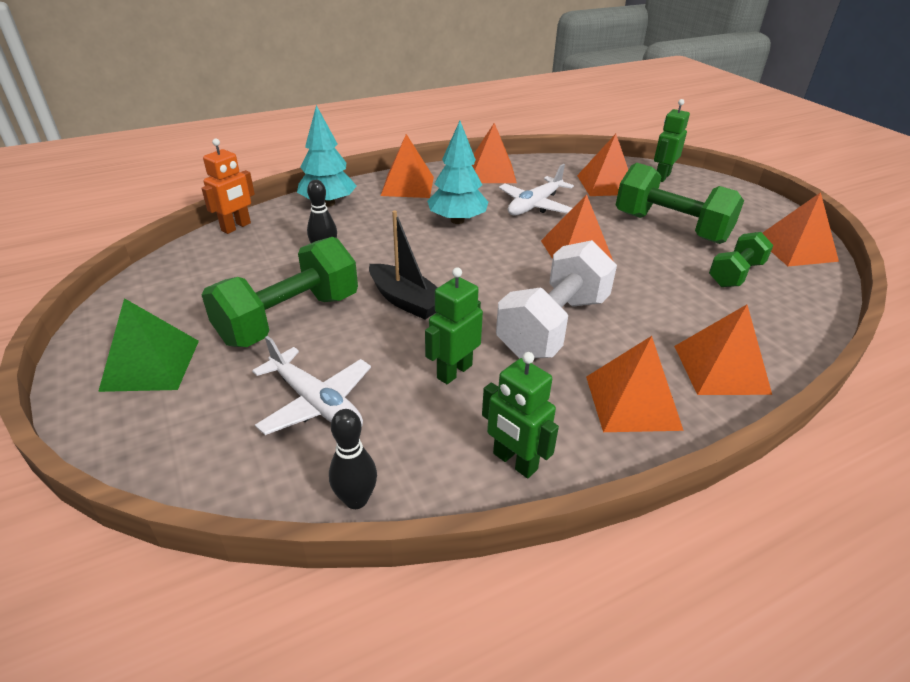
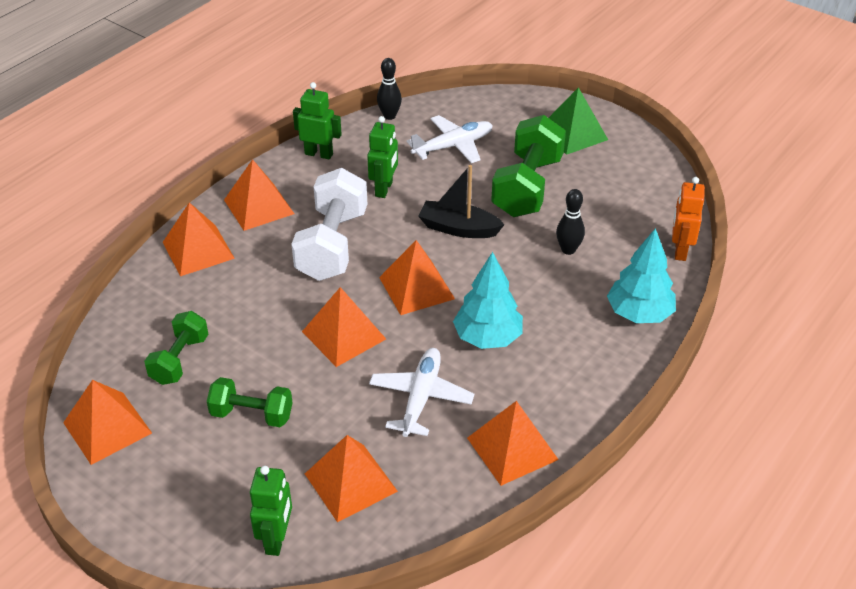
camera: 155 degrees right, 5 degrees up
(315, 402) = (452, 146): white plane -> white plane turned 135 degrees clockwise
(408, 186) = (588, 377): orange pyramid -> orange pyramid (416, 288)
(670, 228) = (252, 414): green dumbbell -> green dumbbell, size x0.59

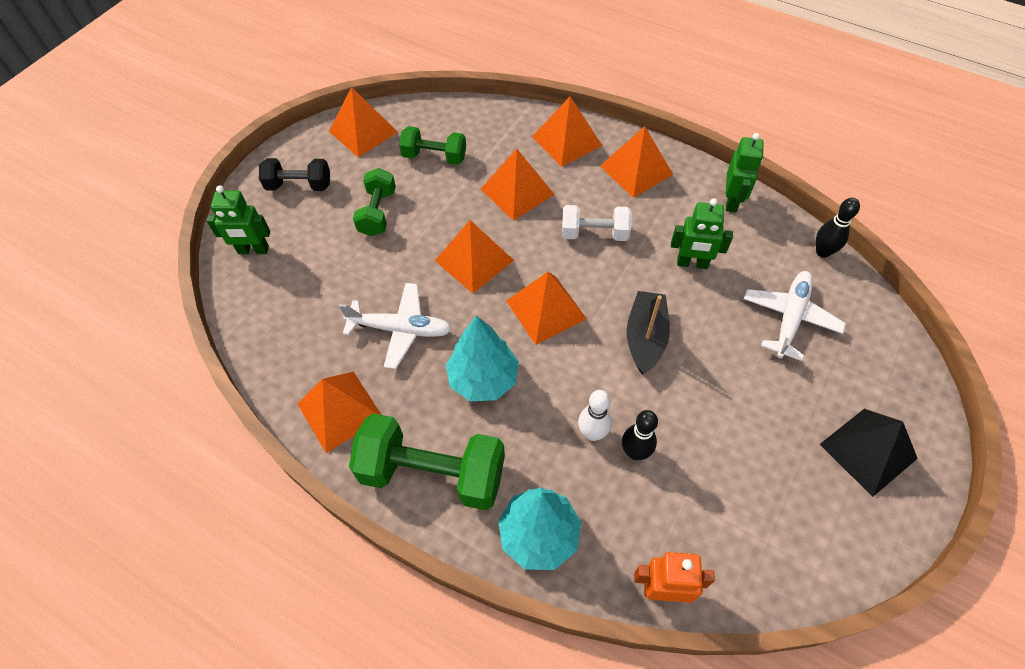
camera: 85 degrees right, 15 degrees up
(180, 494) = (299, 185): none -> black dumbbell
(332, 245) = (594, 233): white dumbbell -> white dumbbell, size x0.59
(351, 482) = (306, 290): orange pyramid -> orange pyramid (517, 191)
(452, 146) = (789, 318): white plane -> white plane turned 120 degrees counterclockwise
(527, 187) = (739, 402): green dumbbell -> green dumbbell (433, 473)
(549, 272) = (592, 433): none -> white bowling pin
(573, 133) = (868, 451): green pyramid -> black pyramid

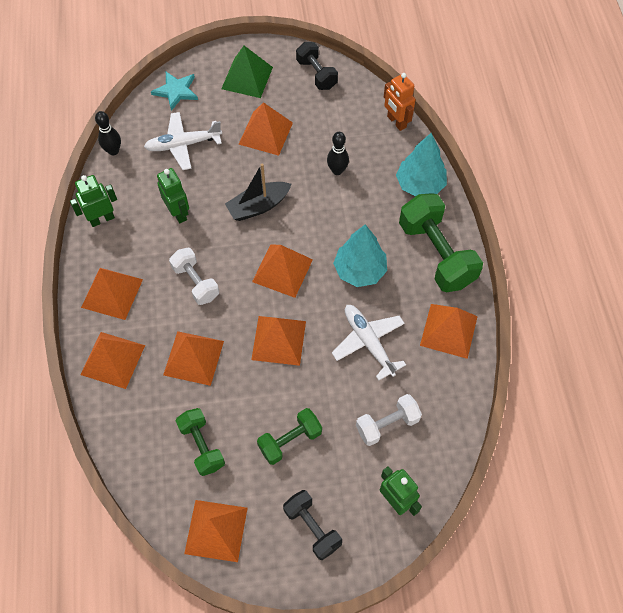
camera: 130 degrees left, 5 degrees up
(314, 288) = (387, 424): none -> white dumbbell
(592, 433) = (344, 195): white bowling pin -> none
(752, 412) = (265, 133): none -> orange pyramid
(824, 546) = (316, 74): none -> black dumbbell
(868, 451) = (247, 78): black pyramid -> green pyramid
(888, 357) = (176, 91): none -> turquoise star

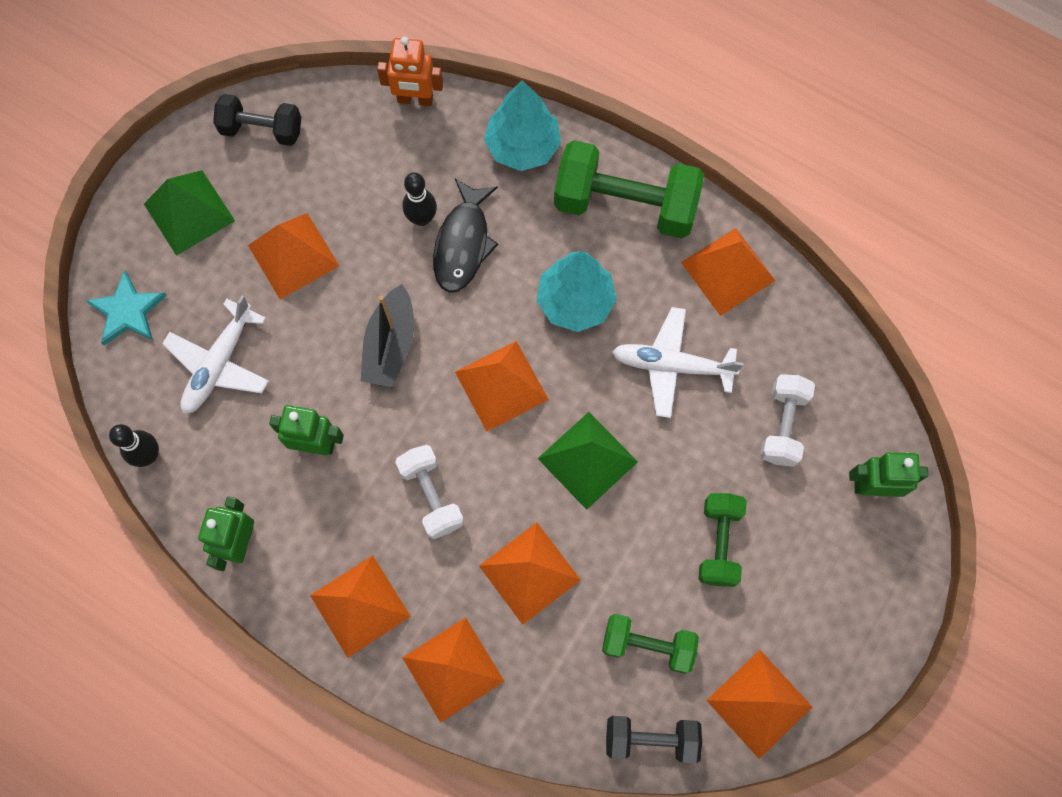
camera: 50 degrees left, 10 degrees up
(196, 282) = (431, 496): white dumbbell -> white dumbbell turned 60 degrees clockwise
(278, 340) = (587, 460): orange pyramid -> green pyramid
(312, 527) = (835, 597): black dumbbell -> black dumbbell (651, 739)
(341, 198) = (463, 243): none -> black fish

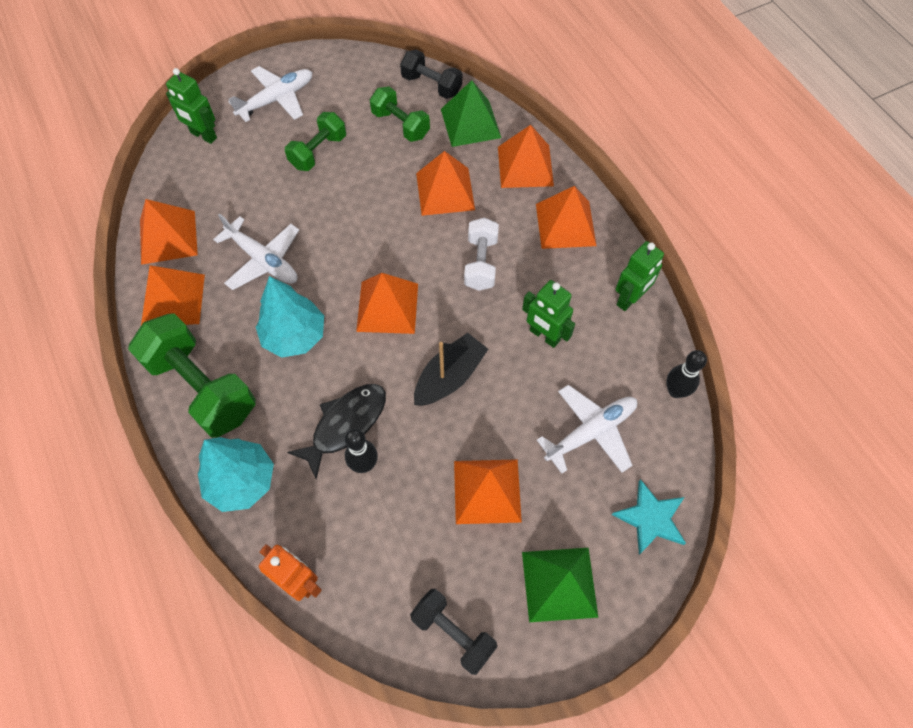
camera: 150 degrees left, 10 degrees down
(587, 460) = (363, 233): green pyramid -> green pyramid (470, 123)
(759, 703) = (360, 73): orange pyramid -> orange pyramid (168, 237)
(782, 425) = (225, 191): white dumbbell -> none
(831, 593) = (276, 100): none -> white plane

